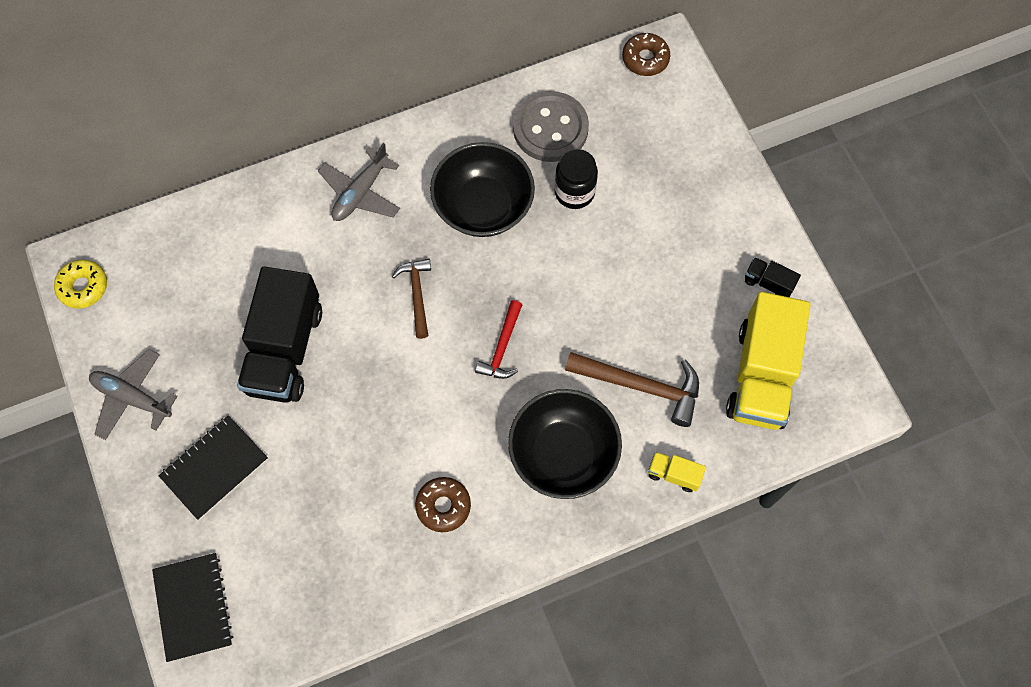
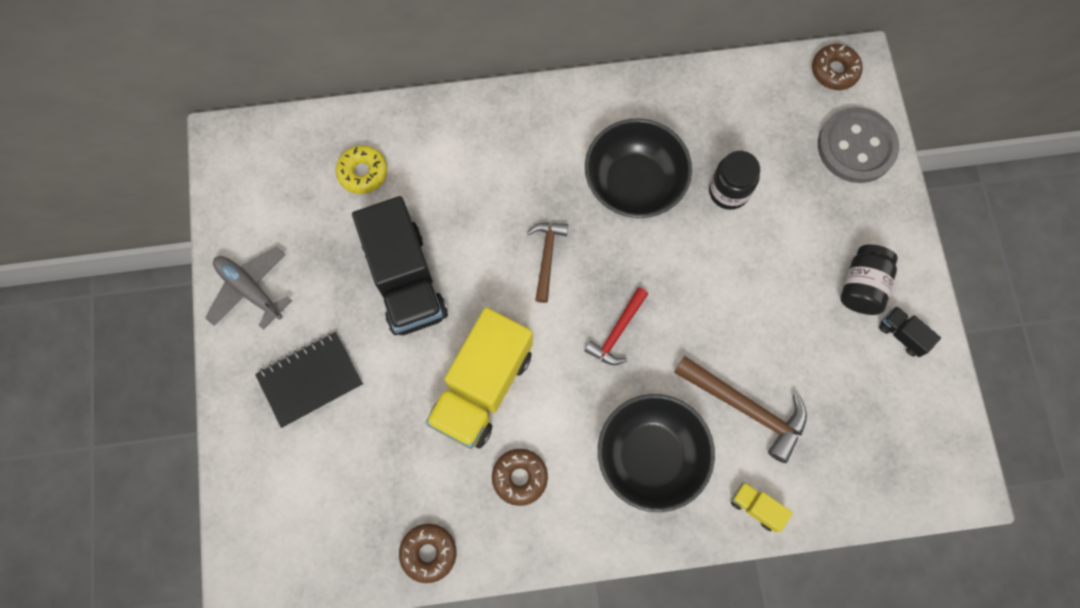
camera: 15 degrees right, 5 degrees up
(83, 287) = (231, 168): yellow donut -> yellow donut (363, 172)
(193, 607) = (257, 512): black notebook -> none
(285, 350) = (405, 280): black truck -> black truck turned 45 degrees counterclockwise
(360, 193) = (517, 140): grey plane -> none
(373, 600) = (428, 553): none -> brown donut
(550, 128) = (721, 120): grey button -> grey button (856, 147)
(720, 248) = (862, 286): none -> black jar
(761, 375) = (871, 429): yellow truck -> yellow truck (482, 387)

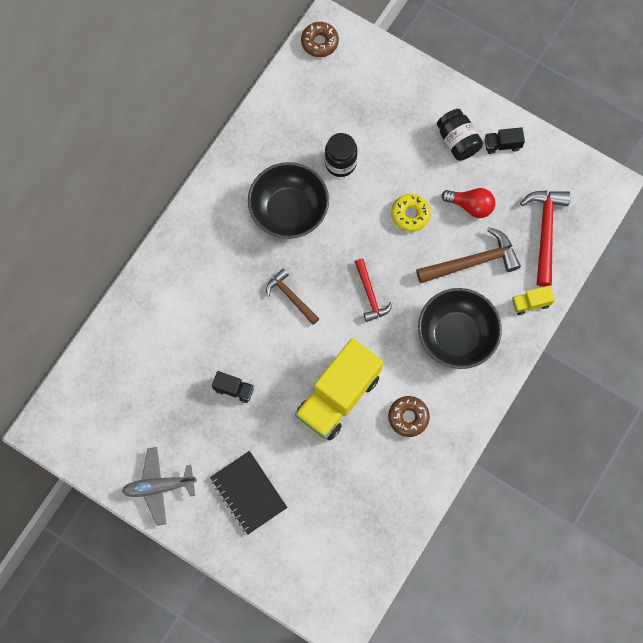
camera: 50 degrees left, 0 degrees up
(310, 380) = (248, 493): black notebook -> black notebook turned 45 degrees counterclockwise
(363, 172) = (141, 361): yellow donut -> yellow donut (410, 214)
(405, 280) = (234, 389): black truck -> black truck, size x0.42
(428, 553) = (409, 502): brown donut -> none
(482, 387) = (338, 396): yellow truck -> yellow truck turned 60 degrees clockwise
(805, 356) = (470, 206): none -> red light bulb
(849, 458) = (545, 232): none -> red hammer
(856, 147) = (375, 72): grey button -> none

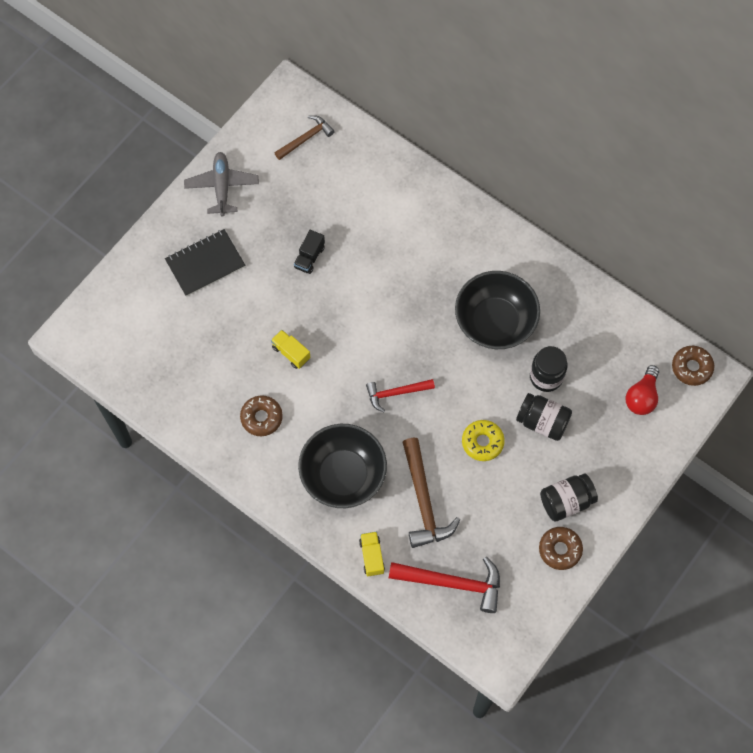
camera: 95 degrees right, 5 degrees down
(291, 297) = (400, 316): brown hammer -> brown hammer (305, 138)
(338, 396) = (291, 353): yellow truck -> yellow truck, size x0.42
(385, 164) = (542, 422): none -> black jar
(470, 206) = (488, 506): red light bulb -> red light bulb (642, 397)
(502, 145) = (560, 549): black truck -> brown donut

